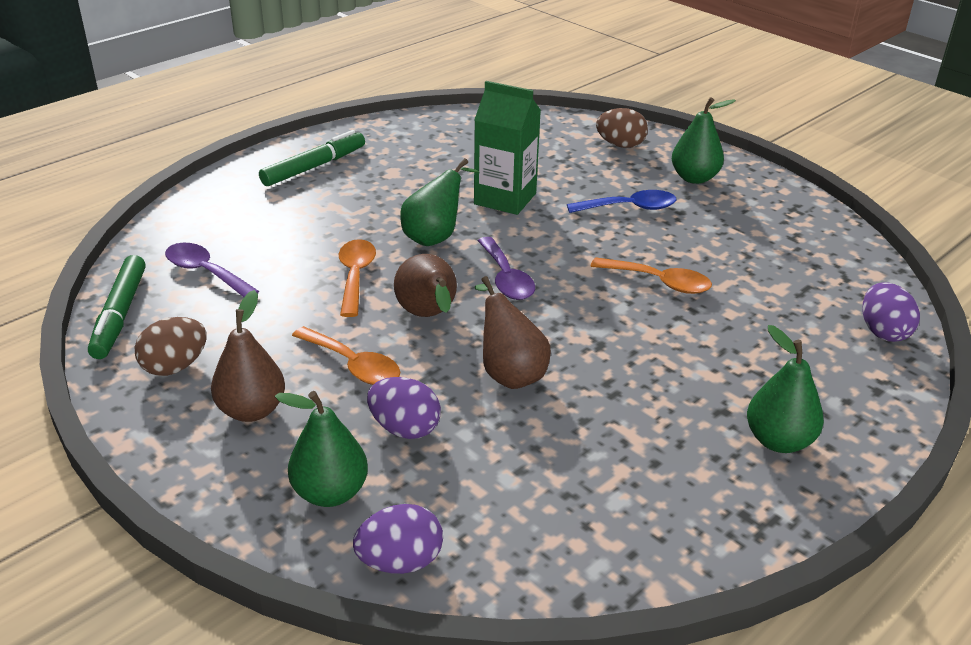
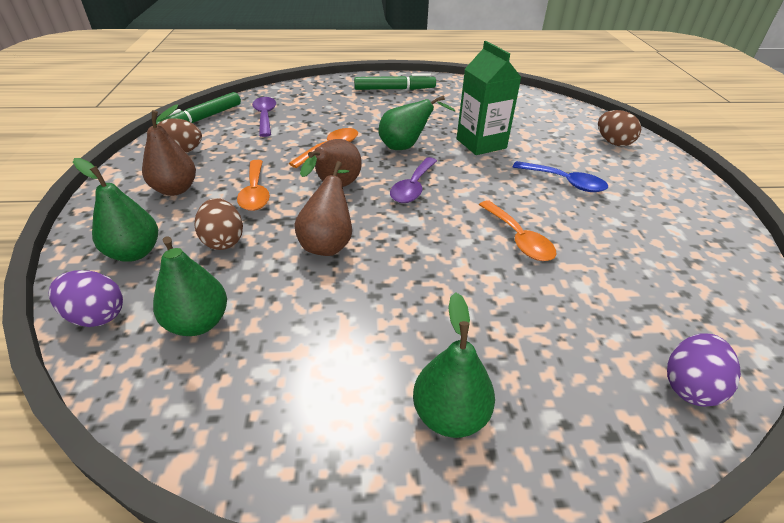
camera: 40 degrees right, 5 degrees up
(404, 428) = (223, 241): purple egg -> brown egg
(694, 178) = (648, 183): green pear -> green pear (198, 323)

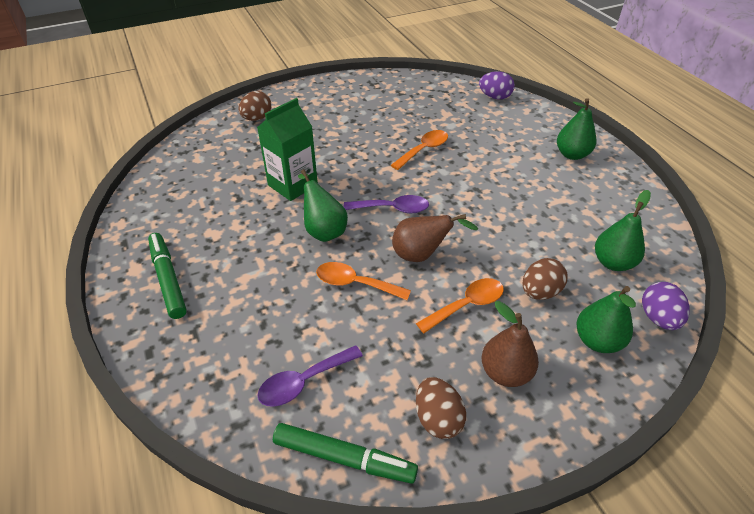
camera: 110 degrees left, 5 degrees up
(328, 243) = (495, 232): brown pear -> none
(565, 182) = (337, 137): blue spoon -> none

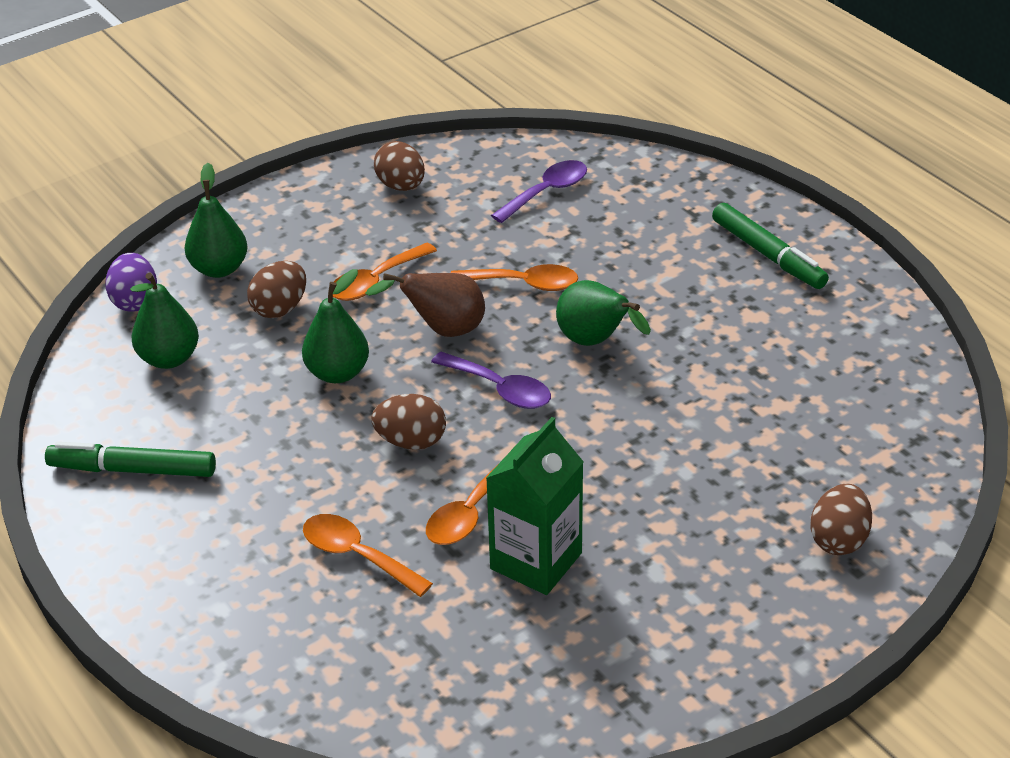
camera: 170 degrees right, 5 degrees down
(292, 185) = (680, 405): green carton -> green carton (536, 561)
(344, 457) = (485, 152): green marker -> green marker (133, 470)
(393, 209) = (500, 389): purple spoon -> purple spoon turned 135 degrees counterclockwise
(450, 187) = (411, 441): none -> brown egg
(481, 140) = (356, 555): none -> orange spoon
(494, 97) = (324, 696): purple egg -> none
(505, 372) = (330, 228): brown pear -> none
(572, 154) = (179, 546): green pear -> green pear (337, 373)

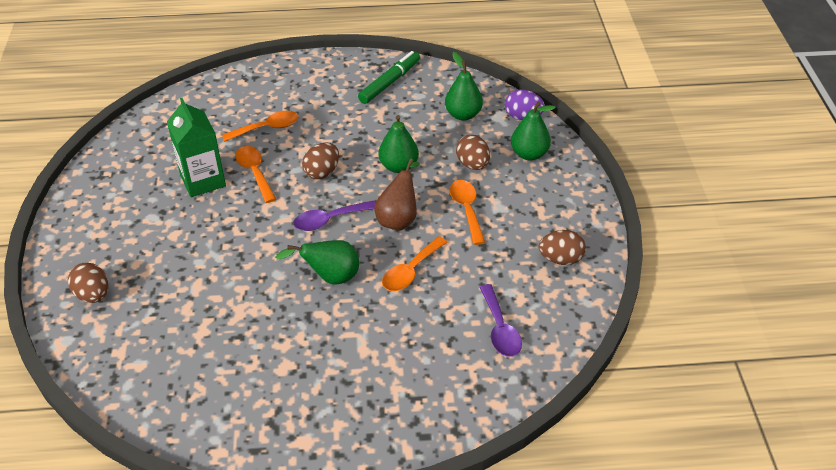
camera: 120 degrees right, 5 degrees up
(768, 255) = (335, 413): green marker -> none

